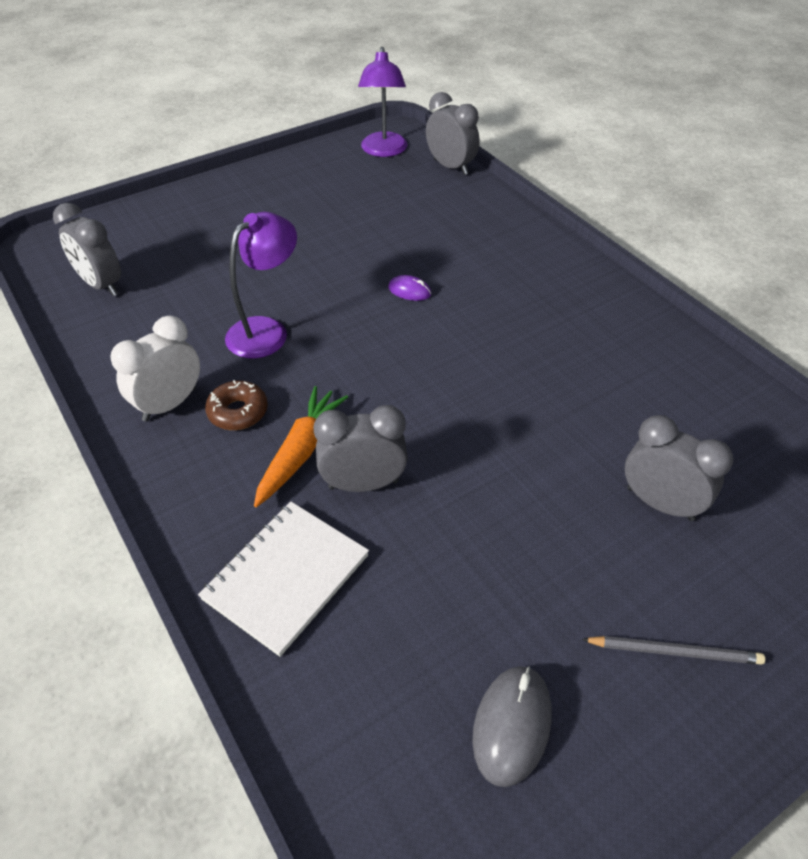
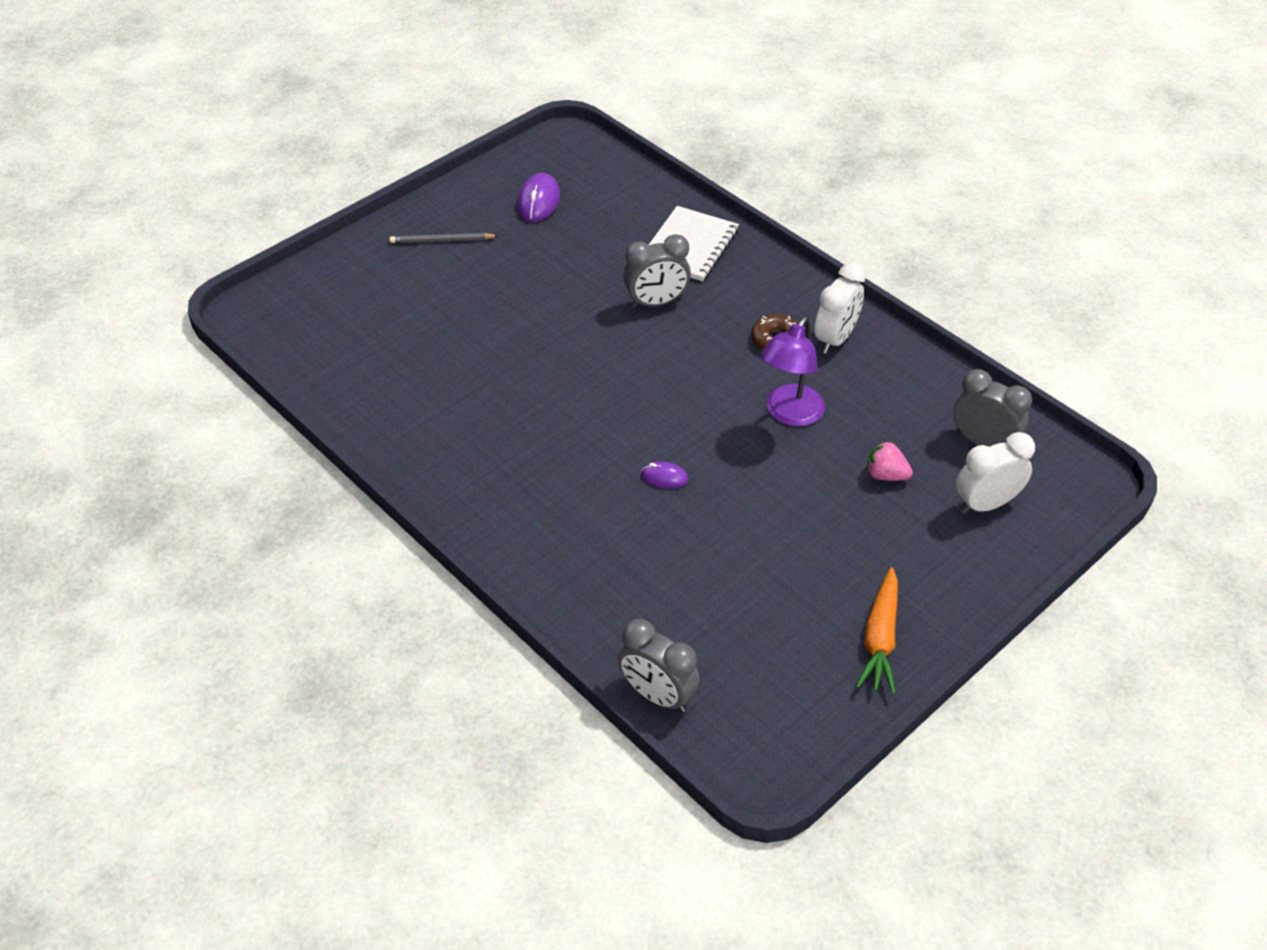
camera: 170 degrees right, 0 degrees up
(141, 241) = (986, 504): none -> white clock
(209, 270) = (886, 475): none -> pink strawberry
(300, 452) = (712, 318): orange carrot -> orange carrot (880, 638)
(383, 151) = (763, 719): purple lamp -> none
(512, 726) = (538, 201): grey mouse -> purple mouse
(660, 503) = (436, 316): grey clock -> none

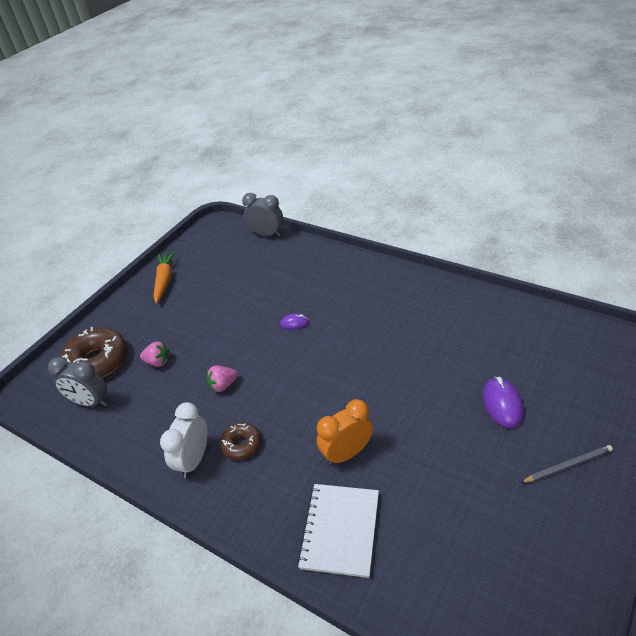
camera: 170 degrees right, 5 degrees down
(538, 201) = (515, 548): purple mouse -> purple mouse (502, 404)
(656, 302) = (347, 453): grey clock -> orange clock
(789, 414) = (223, 385): purple lamp -> pink strawberry
(986, 504) = (97, 361): white clock -> brown donut

